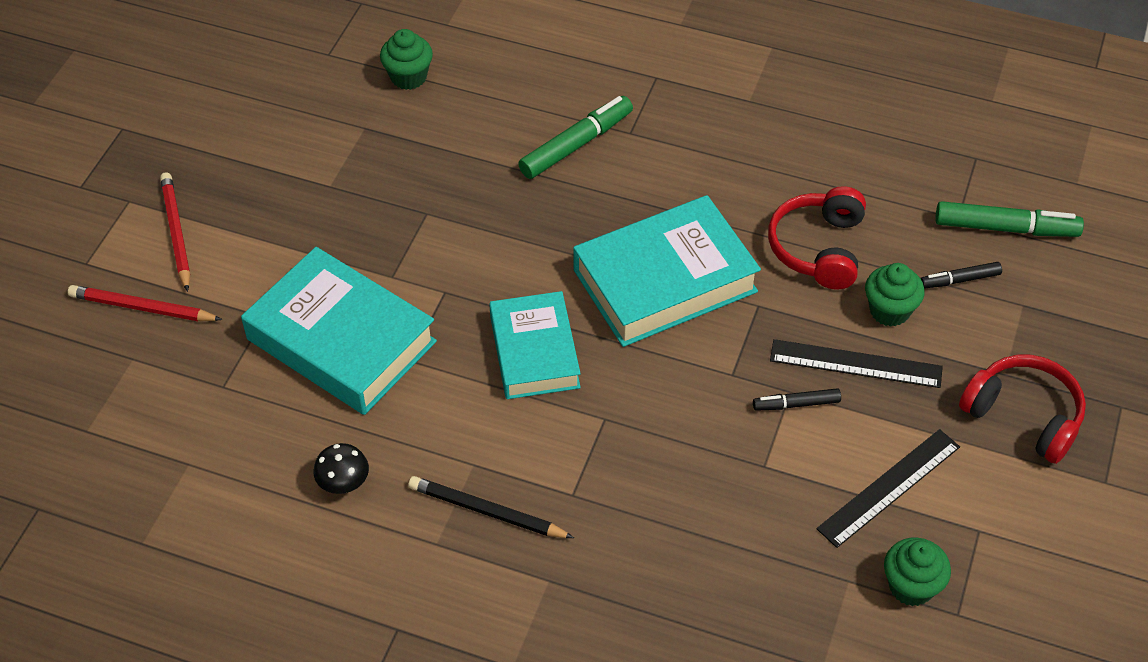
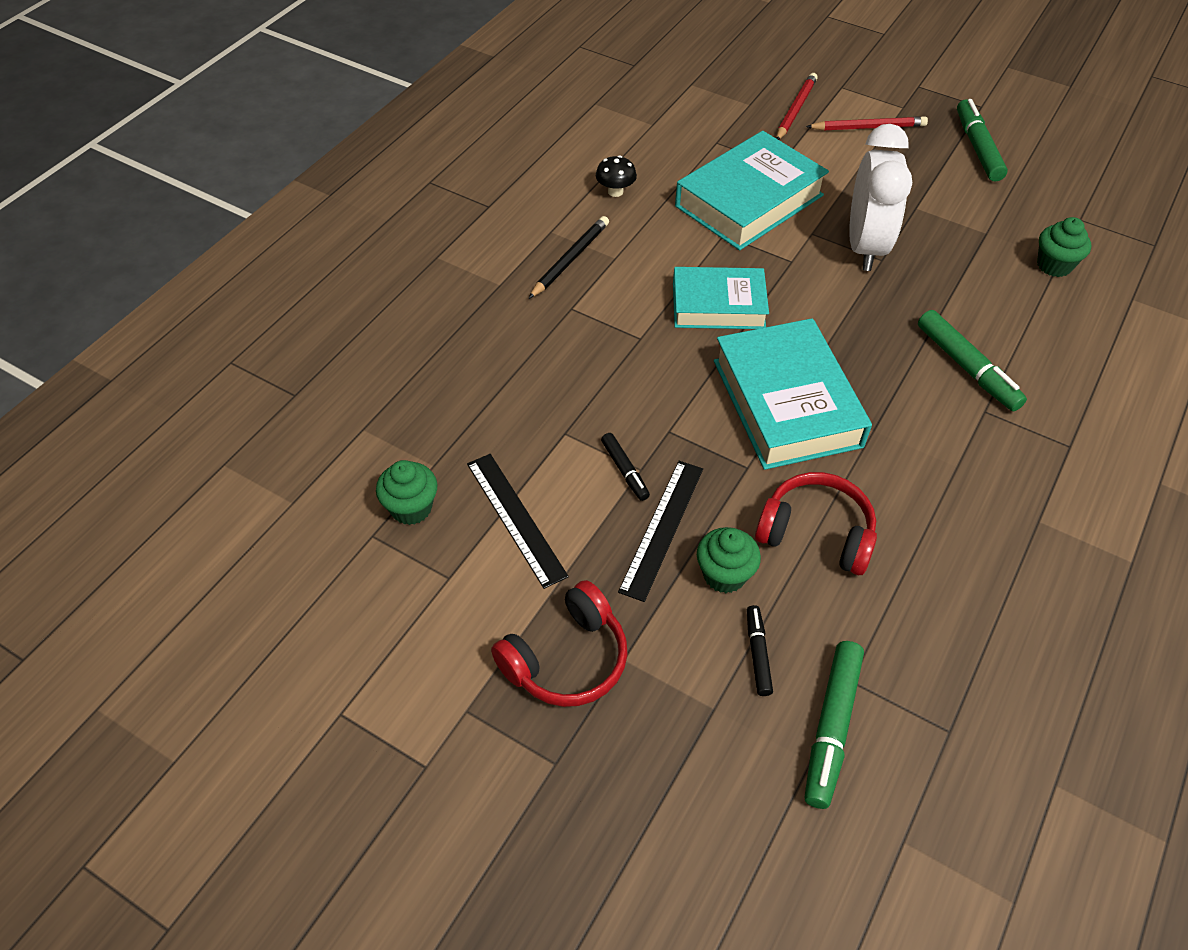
camera: 100 degrees right, 0 degrees up
(209, 133) = (977, 148): none -> green marker
(408, 228) = (865, 247): none -> white clock
(796, 404) = (625, 470): black marker -> black marker turned 150 degrees clockwise

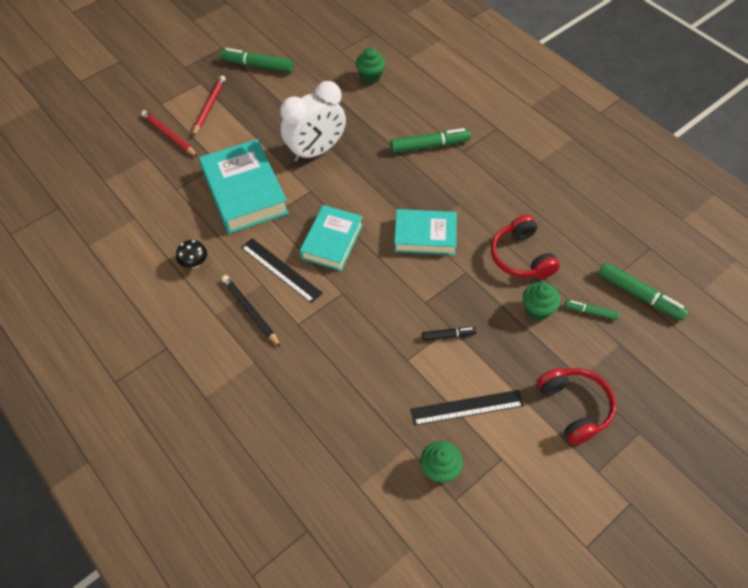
camera: 70 degrees left, 5 degrees up
(662, 528) = (497, 330): black ruler -> black ruler (281, 270)
(757, 654) = (591, 312): black marker -> green marker
(787, 403) = (425, 236): turquoise book -> turquoise book, size x0.66
(816, 533) = (521, 257): red headphones -> red headphones turned 60 degrees counterclockwise
(865, 247) = (316, 151): white clock -> white clock turned 120 degrees clockwise

